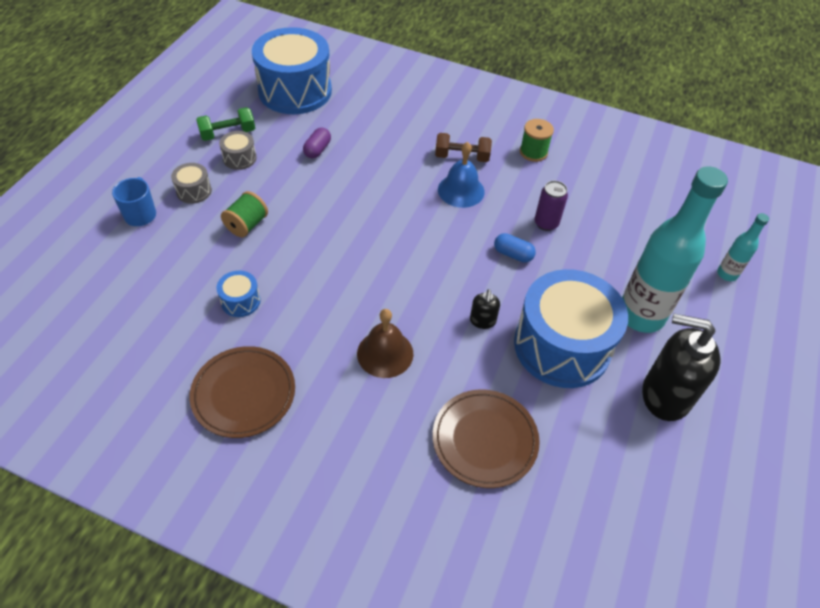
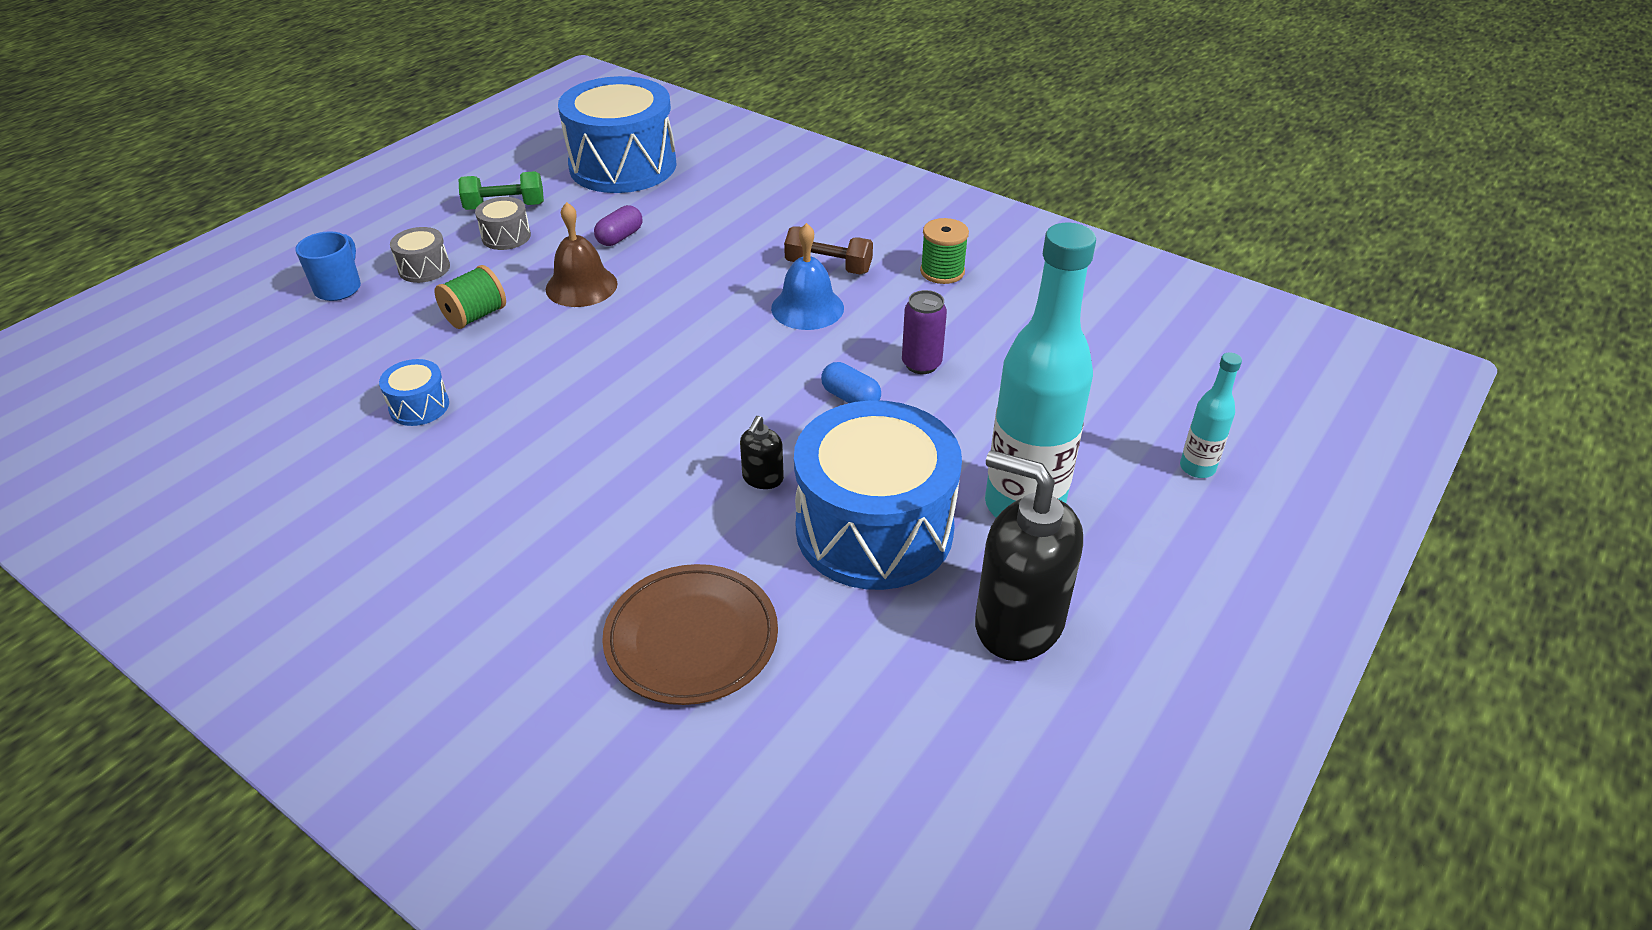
camera: 15 degrees right, 10 degrees down
(244, 394) = (364, 521): brown plate -> none
(385, 353) = (593, 500): brown bell -> brown bell (581, 286)

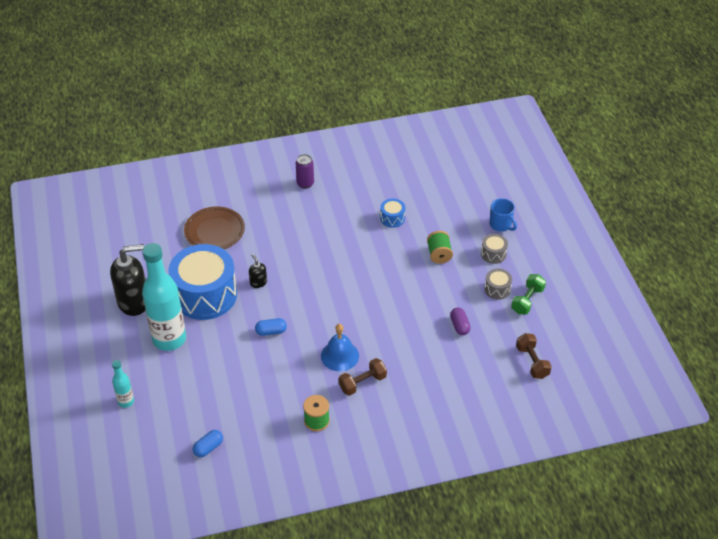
camera: 130 degrees right, 5 degrees up
(581, 286) = (430, 294): brown bell -> none
(623, 166) = (532, 362): blue drum -> brown dumbbell
(921, 364) = (266, 366): purple can -> purple can (305, 183)
(1123, 335) = (208, 448): none -> blue capsule

